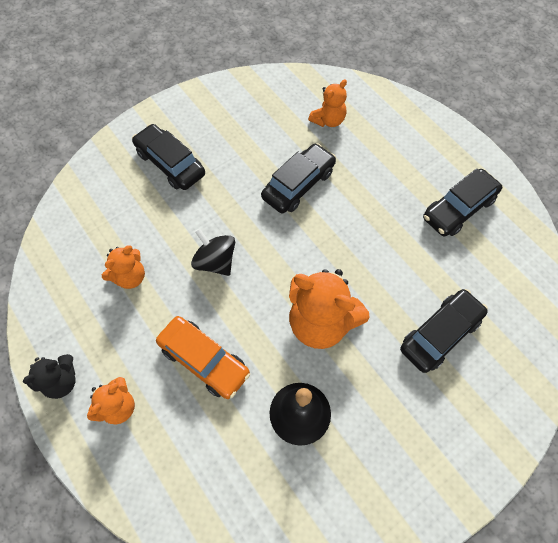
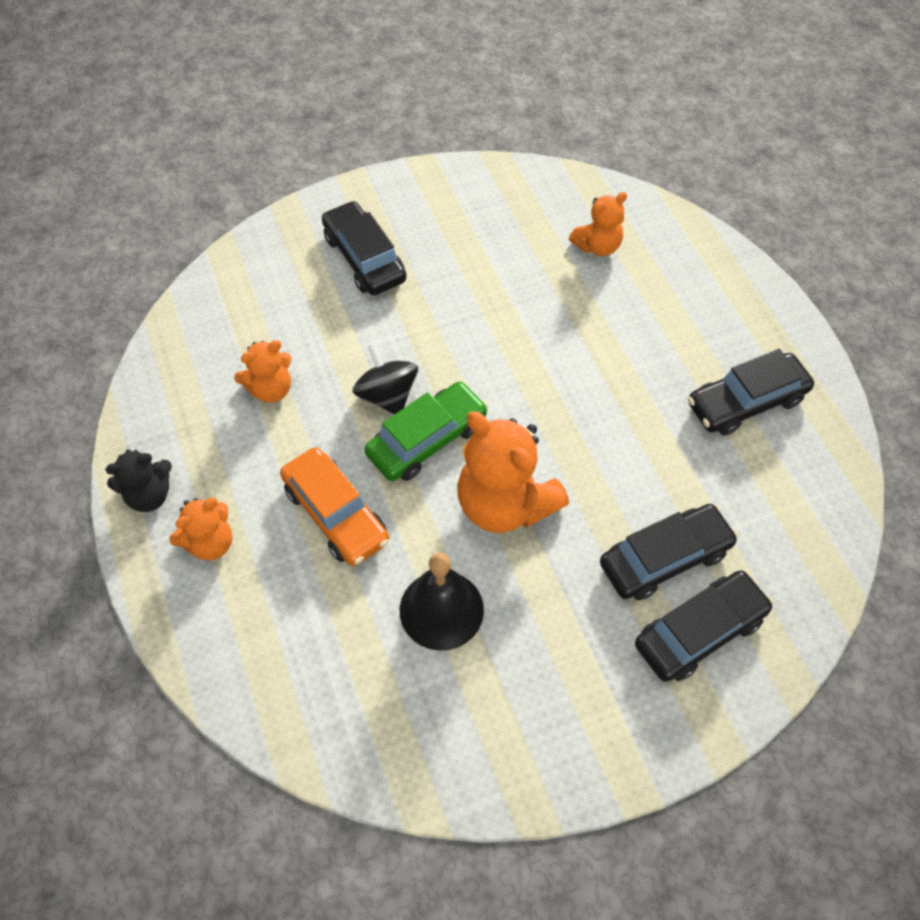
camera: 15 degrees right, 5 degrees down
(253, 288) = (427, 440): none -> green car
(298, 184) = (529, 322): black car -> black car (699, 632)

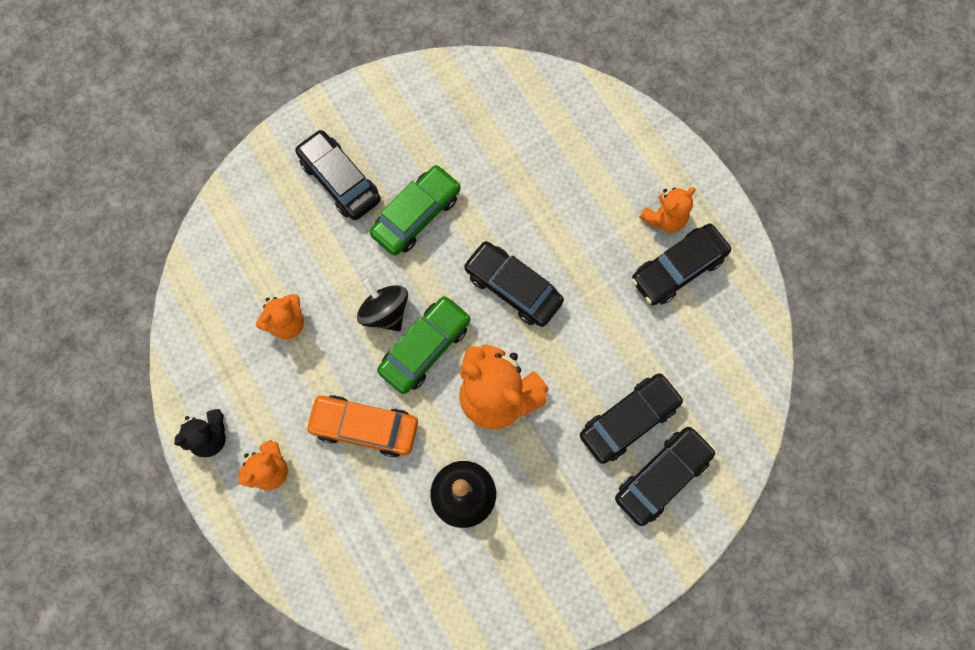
camera: 10 degrees left, 15 degrees up
(336, 514) = (364, 427): orange car -> orange car turned 150 degrees clockwise
(444, 303) = (416, 215): none -> green car
(543, 392) = (513, 288): none -> black car
(597, 246) = (538, 136): orange teddy bear -> orange teddy bear (664, 218)

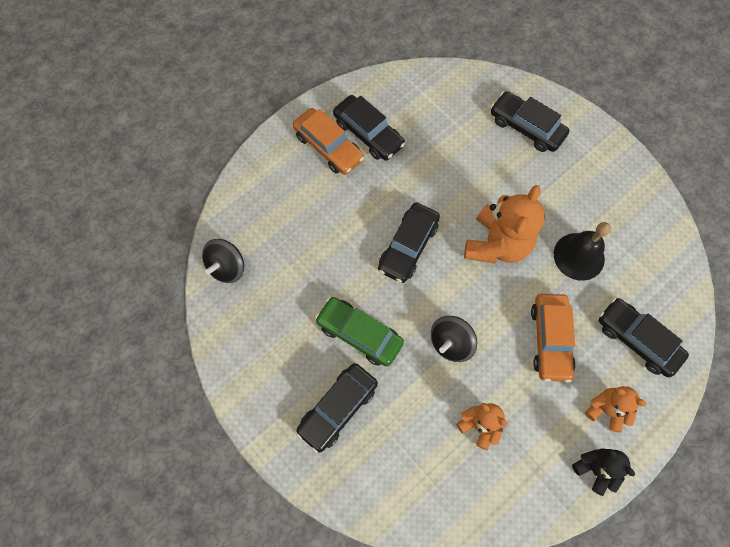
camera: 100 degrees left, 5 degrees down
(425, 348) = (473, 305): green car -> none
(522, 89) = (227, 267): none -> black spinning top
(628, 420) = (492, 152): black car -> black car (637, 340)
(664, 218) = (328, 147): orange teddy bear -> orange car

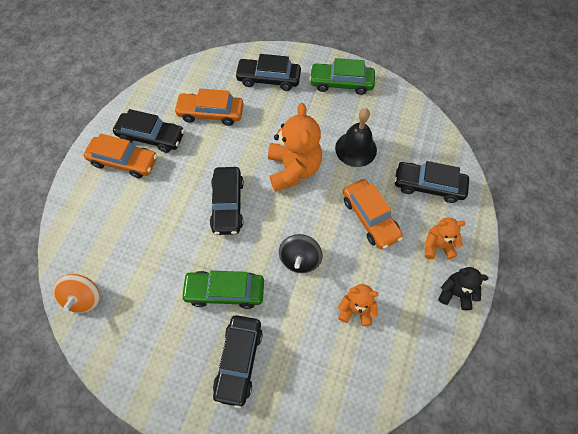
camera: 30 degrees left, 5 degrees down
(227, 267) = (84, 298): black spinning top -> orange spinning top
(442, 137) = (211, 113): none -> orange car
(606, 172) = (341, 83): none -> green car

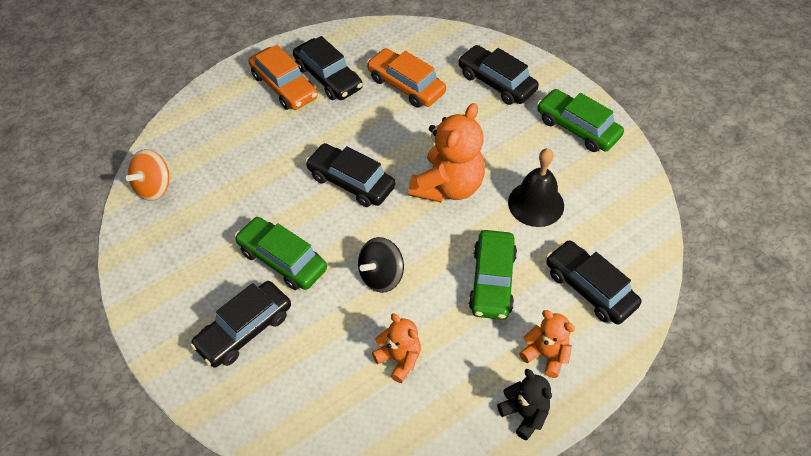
camera: 35 degrees right, 10 degrees down
(227, 205) = (351, 182): black car -> black car turned 90 degrees clockwise
(370, 217) = (492, 281): orange car -> green car

